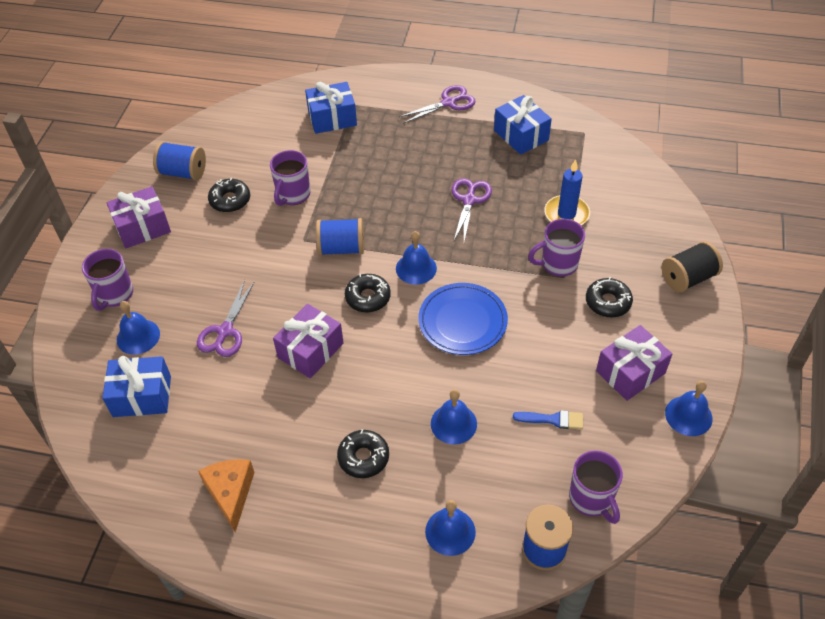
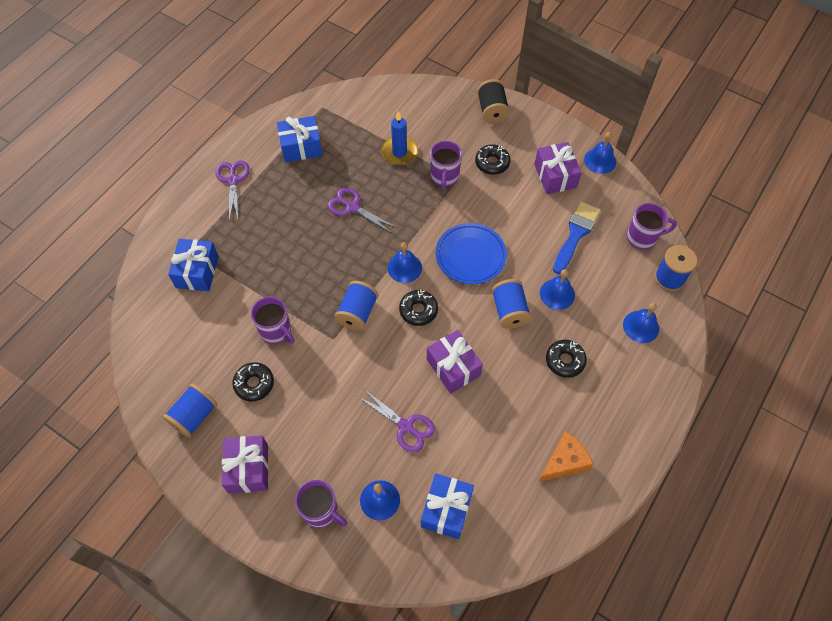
camera: 70 degrees left, 10 degrees up
(230, 493) = (564, 462): orange cheese -> orange cheese turned 135 degrees clockwise
(406, 381) = (509, 311): none -> blue spool
(553, 420) = (576, 234): blue brush -> blue brush, size x1.73

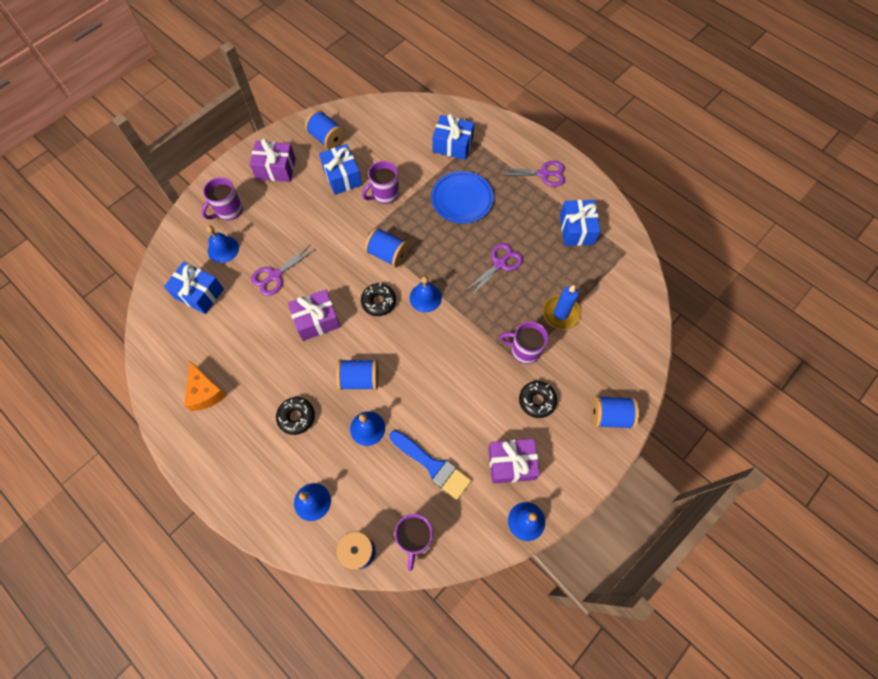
camera: 100 degrees right, 5 degrees up
(254, 384) = (342, 177): black donut -> blue gift
(470, 256) = (427, 357): blue plate -> blue plate (462, 199)
(492, 111) = (610, 416): black spool -> blue spool

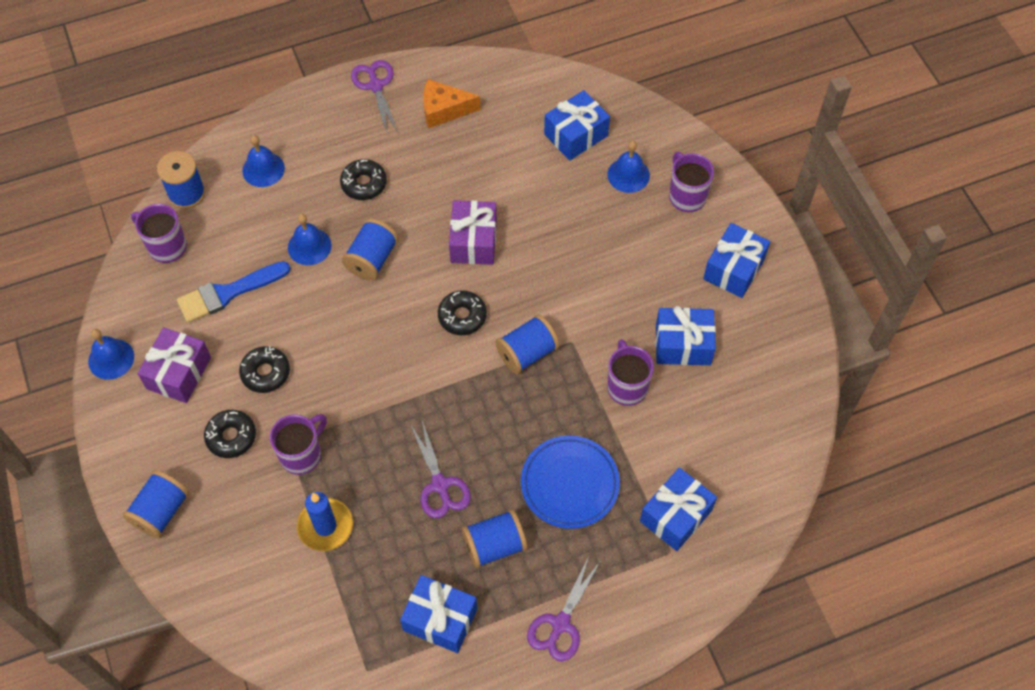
camera: 115 degrees right, 5 degrees down
(275, 275) = (560, 218): purple scissors -> purple scissors (376, 86)
(276, 169) = (734, 269): purple gift -> blue gift
(327, 139) = (762, 349): blue spool -> blue spool (494, 545)
(425, 297) = (439, 371): blue bell -> none
(480, 404) = (265, 373): none -> black donut

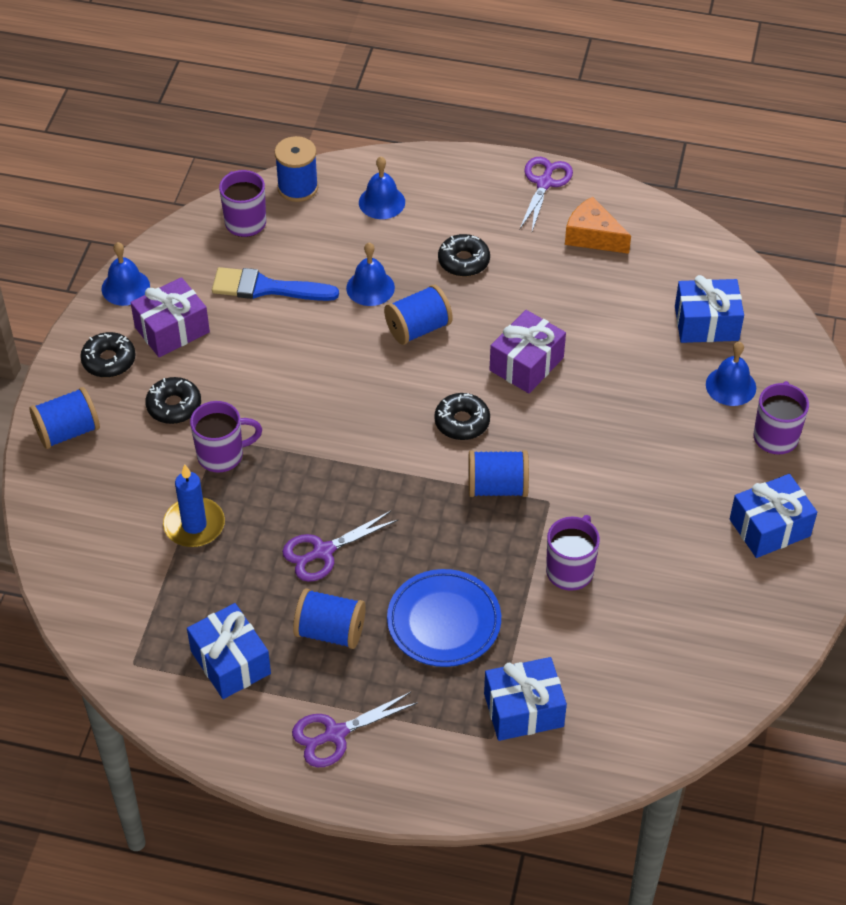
camera: 35 degrees right, 10 degrees down
(265, 373) = (246, 371): black donut -> black donut (109, 360)
(440, 485) = (323, 552): purple scissors -> purple scissors turned 45 degrees clockwise
(683, 345) = (658, 566): blue gift -> none

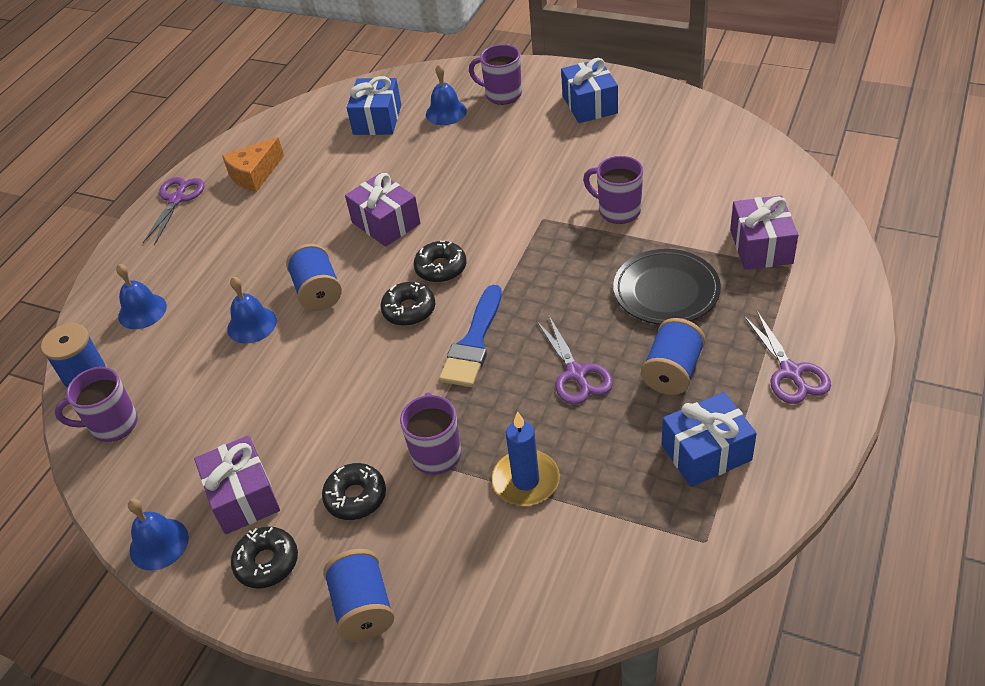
camera: 75 degrees left, 5 degrees down
(267, 288) = (217, 408): blue brush -> blue brush (473, 343)
(444, 622) = (666, 291): blue plate -> black plate
(463, 261) = (247, 256): black donut -> black donut (409, 310)
(497, 487) = (521, 249): blue spool -> none
(523, 710) = (761, 247): blue gift -> purple gift
(544, 183) = (177, 199): purple scissors -> purple scissors turned 75 degrees clockwise

